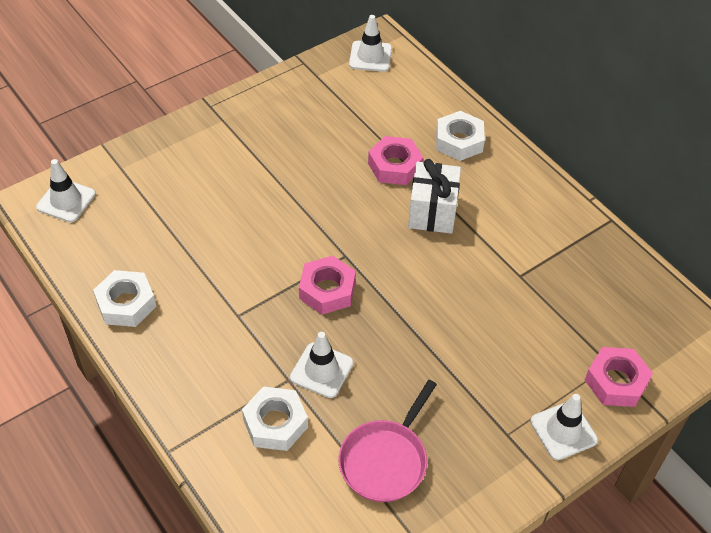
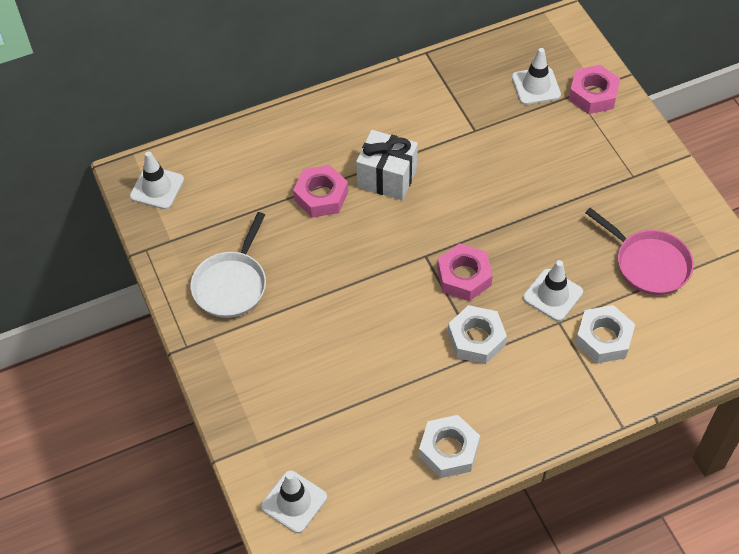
camera: 75 degrees left, 5 degrees up
(279, 122) = (231, 284): none -> white pan
(459, 141) = (302, 139): white nut -> white nut (476, 339)
(563, 431) = (634, 139): white traffic cone -> white traffic cone (536, 86)

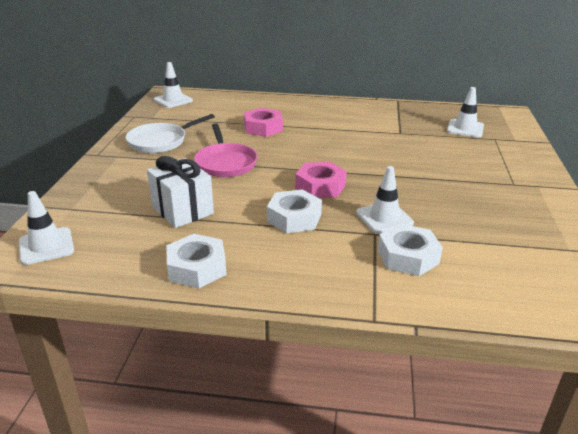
camera: 30 degrees right, 25 degrees down
(387, 178) = (315, 133): white gift -> white gift (182, 210)
(593, 94) = (509, 142): pink nut -> none
(648, 263) = (491, 230): pink pan -> pink pan (225, 163)

